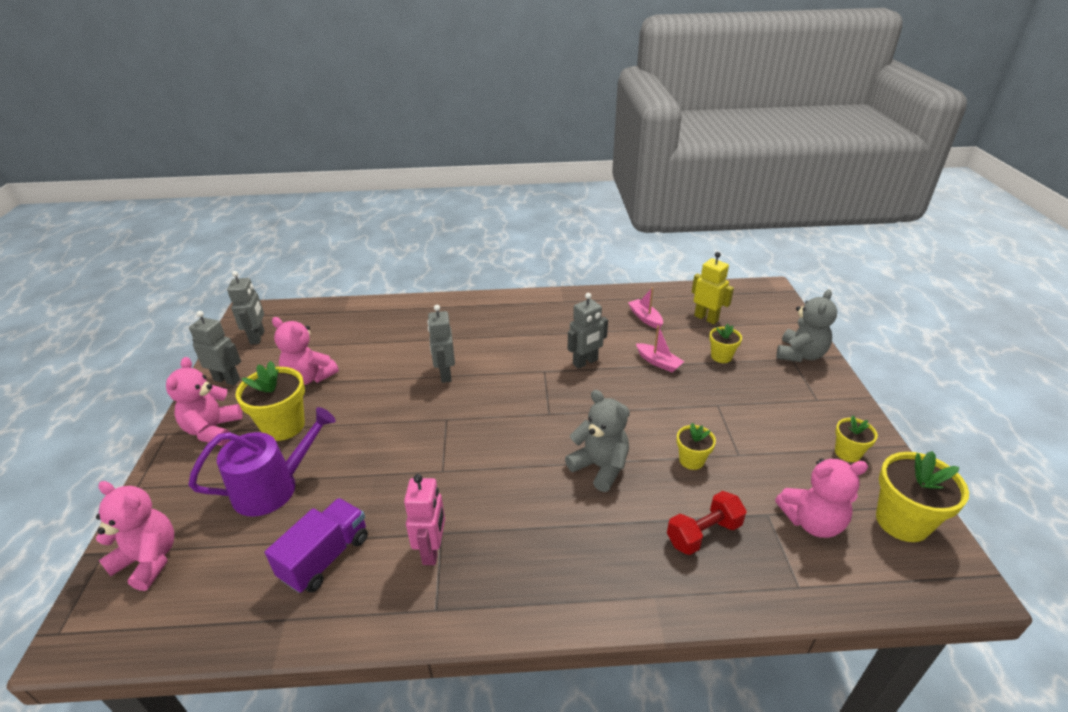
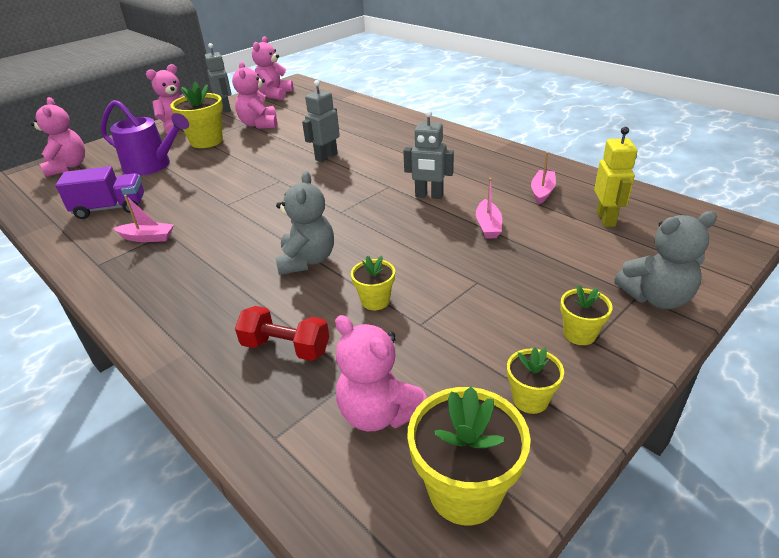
camera: 50 degrees right, 0 degrees up
(258, 337) = (274, 95): grey robot -> pink teddy bear
(432, 550) = (147, 238): pink robot -> pink boat
(721, 356) = (558, 252): yellow flower pot -> yellow flower pot (579, 334)

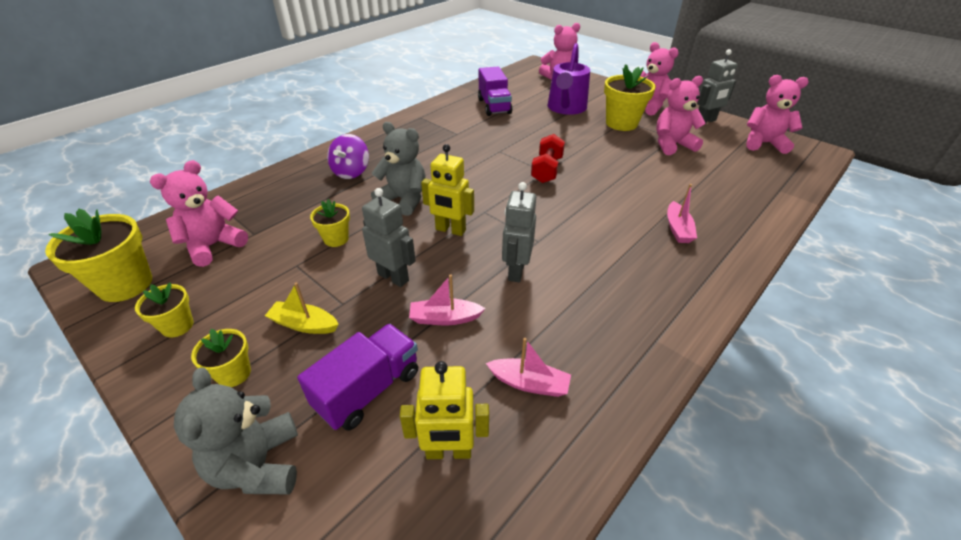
camera: 85 degrees right, 5 degrees up
(147, 238) = (450, 127): pink boat -> pink boat (678, 229)
(227, 309) = (351, 172): none -> purple spinning top
(286, 347) = (299, 201): red dumbbell -> red dumbbell (547, 170)
(307, 260) = (404, 200): grey teddy bear -> grey teddy bear turned 150 degrees counterclockwise
(326, 157) = (602, 193): grey robot -> grey robot (393, 277)
(369, 228) = (450, 230): none -> yellow robot
(509, 301) = (304, 324): none -> yellow boat
(570, 255) = (368, 389): none -> purple truck

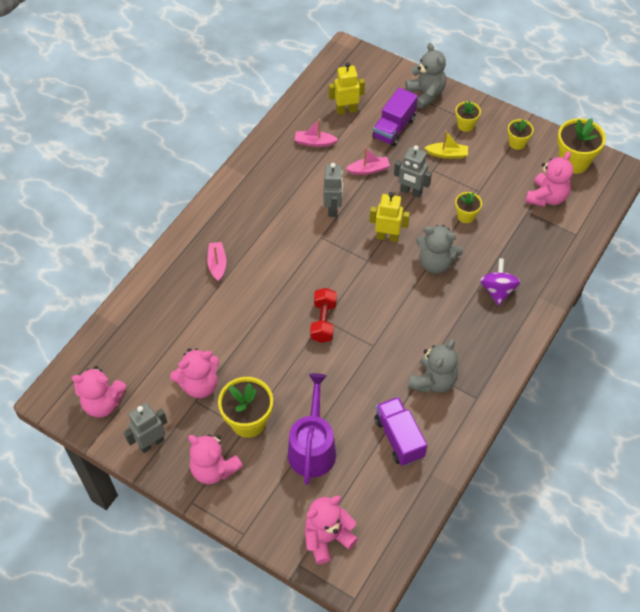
camera: 170 degrees right, 15 degrees up
(452, 127) = (433, 381): none -> grey teddy bear

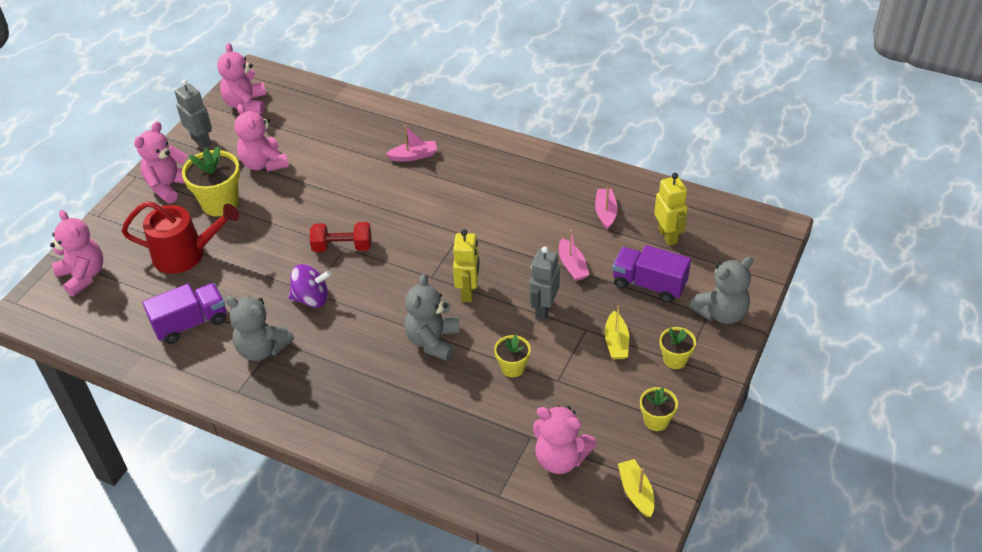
camera: 85 degrees right, 10 degrees down
(312, 448) = (185, 254): purple watering can -> red watering can
(333, 208) = (505, 239): grey robot -> none
(497, 290) = (395, 406): purple spinning top -> purple spinning top (311, 298)
(573, 162) = (636, 492): yellow flower pot -> yellow boat

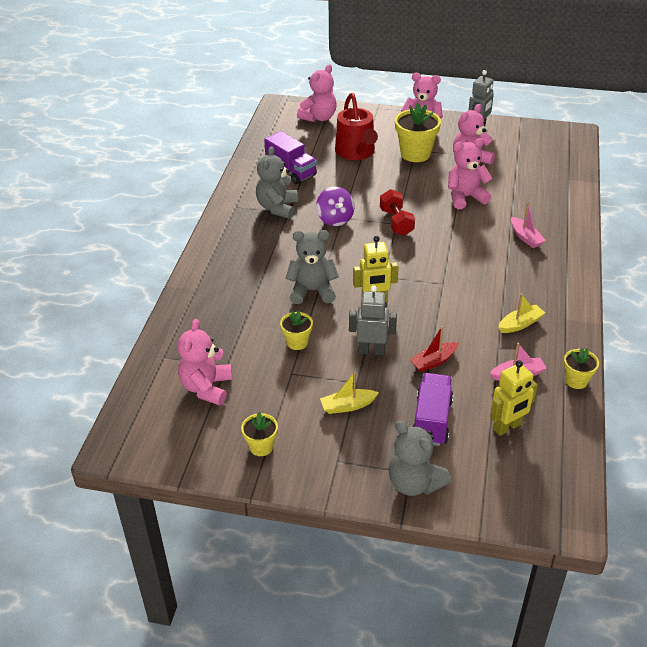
camera: 75 degrees right, 5 degrees down
(246, 104) = (533, 138): pink teddy bear -> pink teddy bear (465, 197)
(572, 266) = (433, 361): pink boat -> red boat
(636, 492) = (179, 442): yellow boat -> yellow boat (520, 324)
(675, 359) = (339, 452): yellow flower pot -> yellow flower pot (576, 380)

